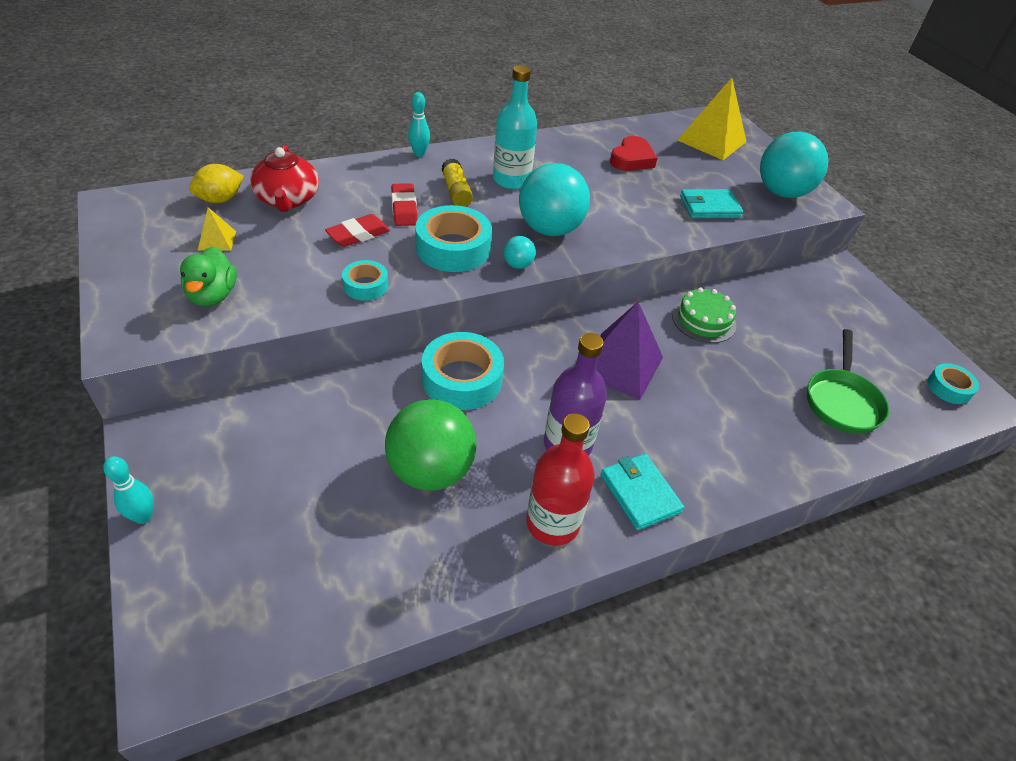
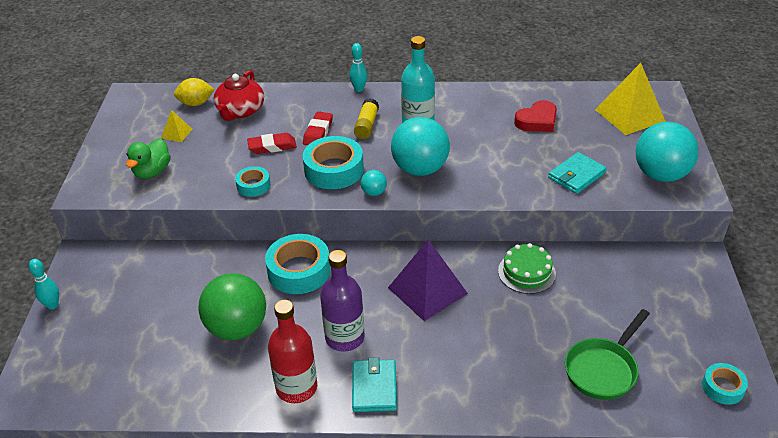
camera: 30 degrees right, 5 degrees down
(709, 207) = (576, 175): turquoise wallet -> turquoise wallet turned 60 degrees counterclockwise

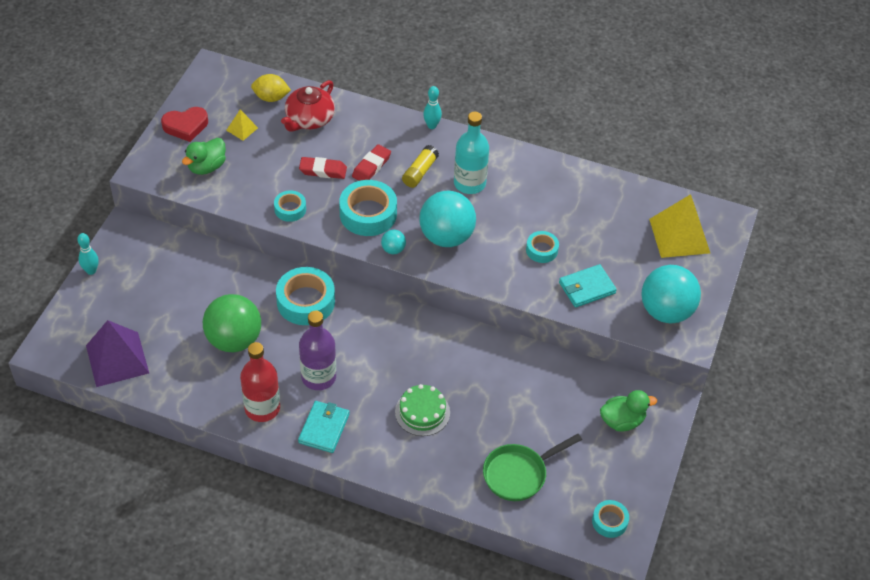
camera: 15 degrees right, 10 degrees up
(427, 290) = (408, 355): purple pyramid -> purple pyramid (117, 359)
(515, 156) = (542, 250): none -> turquoise tape
(526, 272) = (503, 366): green cake -> green cake (422, 412)
(537, 121) = (585, 215): red heart -> red heart (185, 126)
(670, 288) = (622, 421): none -> green duck

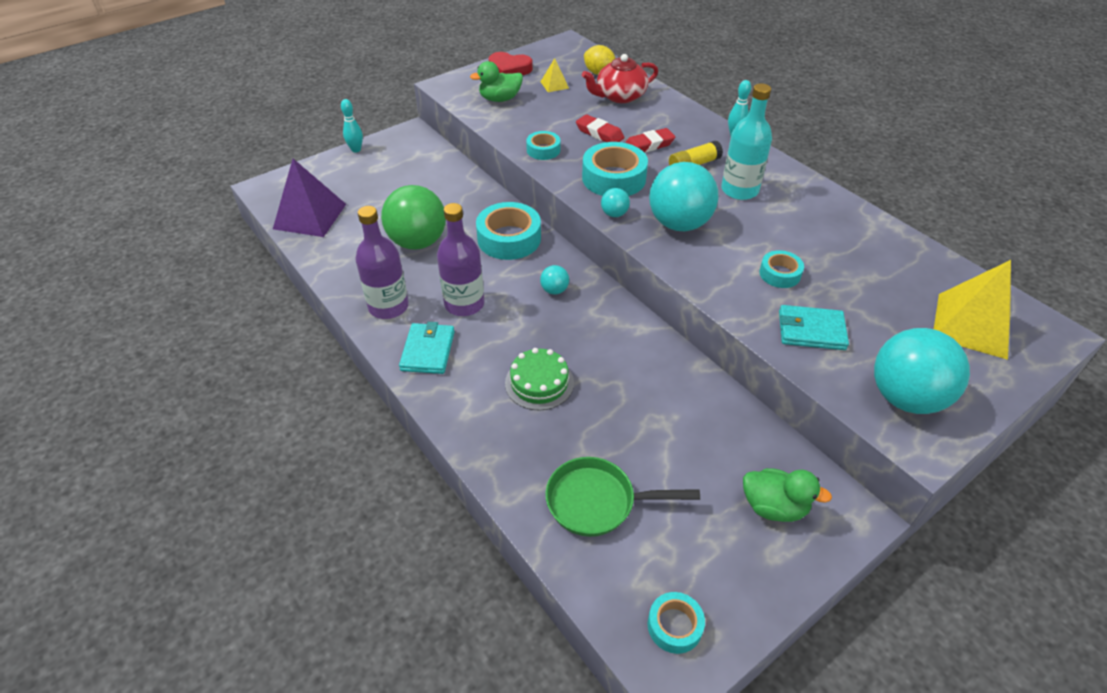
camera: 35 degrees right, 5 degrees down
(262, 408) = (388, 307): red bottle -> purple bottle
(324, 428) = (428, 351): turquoise wallet -> turquoise wallet turned 45 degrees counterclockwise
(377, 332) = (554, 290): none -> turquoise ball

